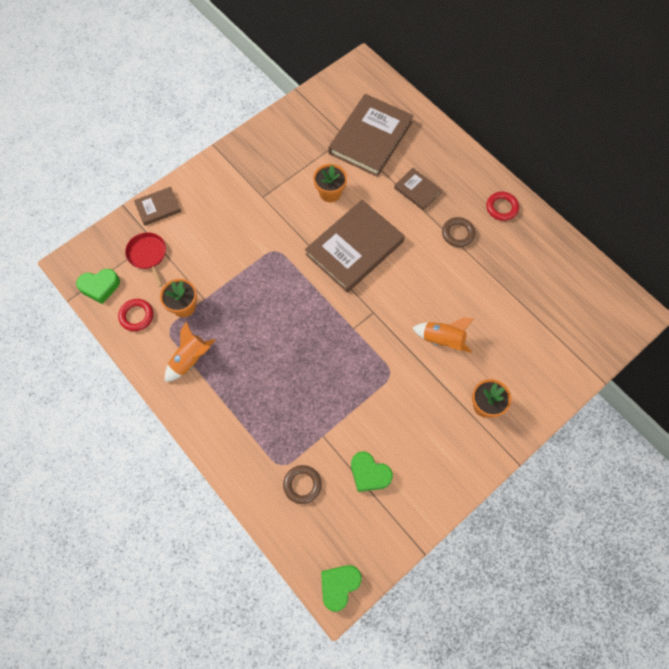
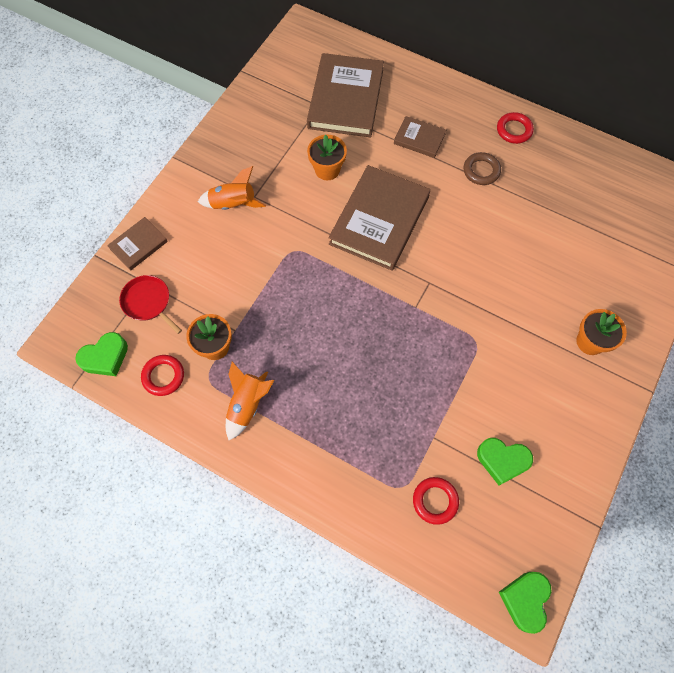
camera: 20 degrees left, 0 degrees up
(302, 485) = (435, 501): brown ring -> red ring
(442, 340) = (515, 287): orange rocket -> orange rocket (233, 204)

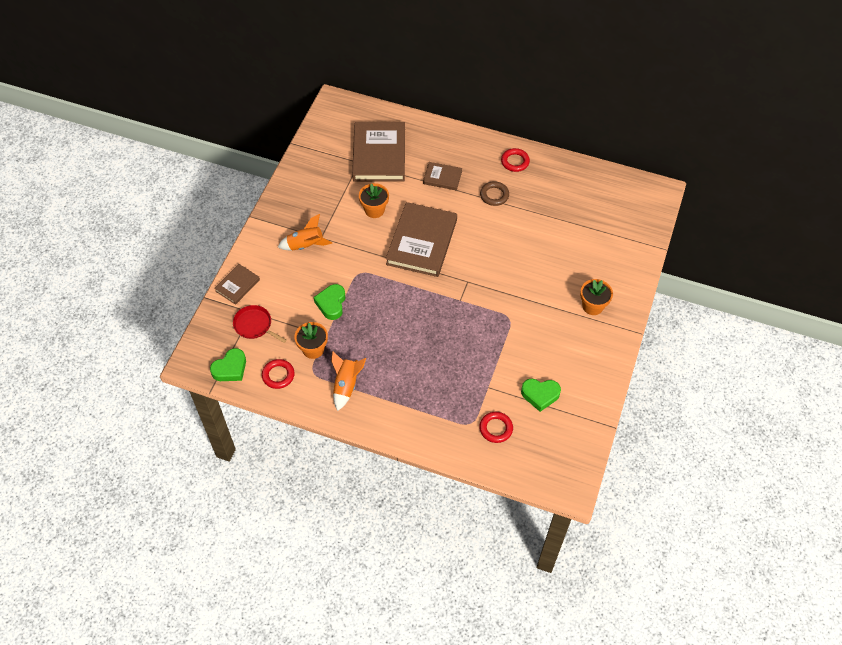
camera: 10 degrees left, 10 degrees down
(525, 600) = (569, 481): green heart -> green heart (331, 304)

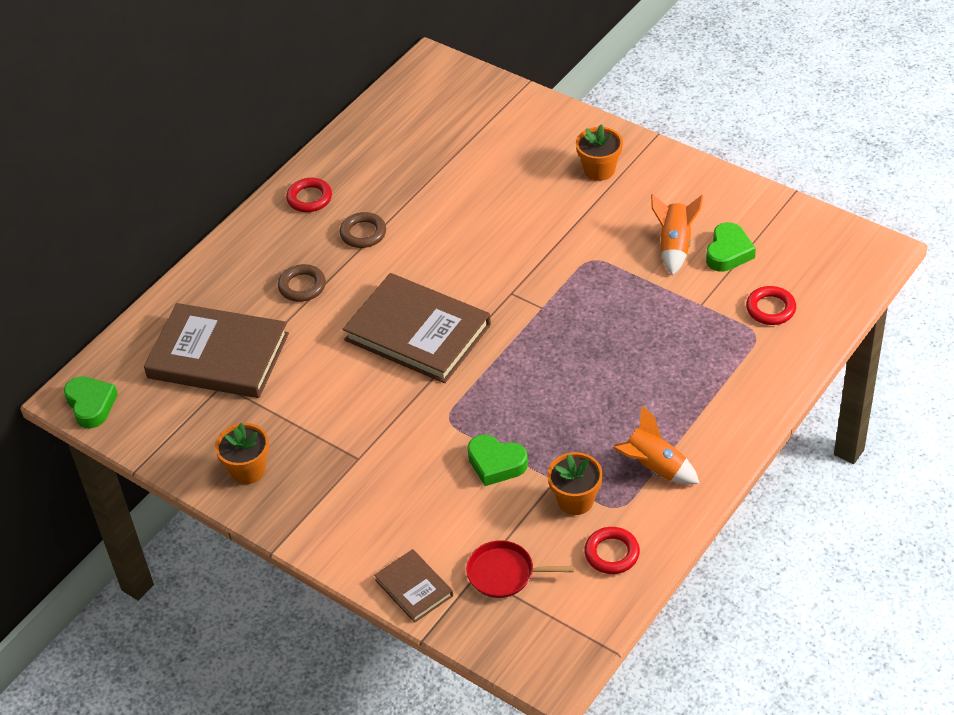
camera: 70 degrees left, 10 degrees down
(230, 368) = (580, 618): green heart -> green heart (91, 405)
(254, 325) = (504, 573): red pan -> red pan turned 45 degrees clockwise
(305, 245) = (366, 481): orange rocket -> orange rocket (675, 246)
(374, 210) = (330, 380): orange flower pot -> orange flower pot (248, 470)
(442, 177) = (302, 286): brown book -> brown ring

